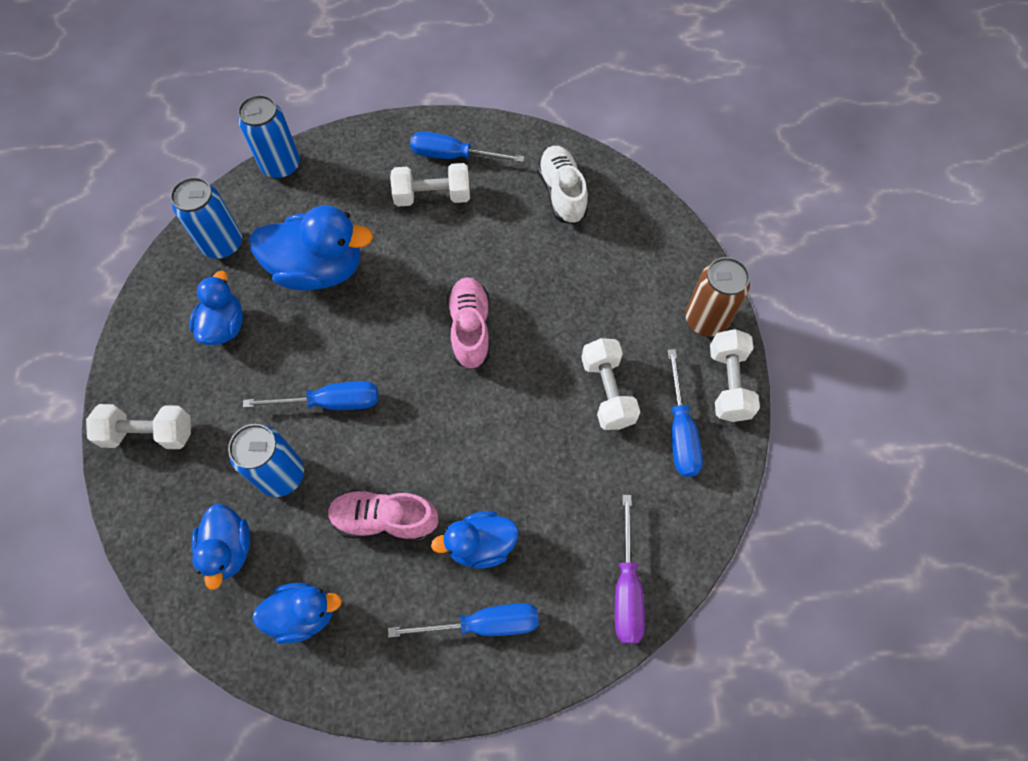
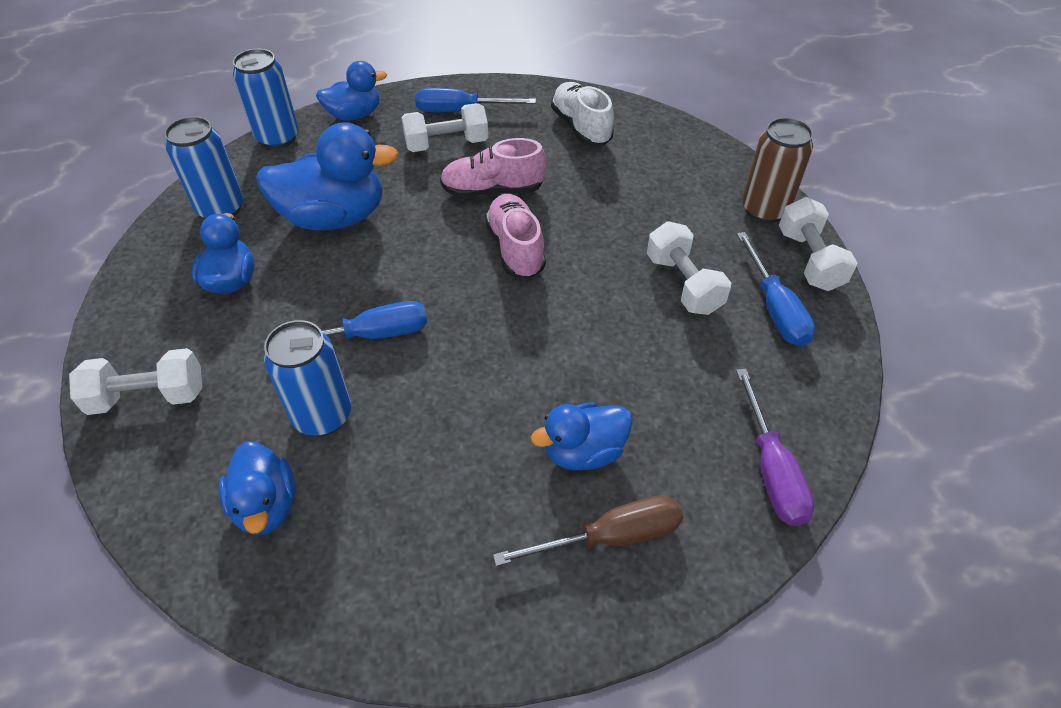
camera: 10 degrees left, 15 degrees down
(303, 614) = (376, 564): blue duck -> blue duck (354, 115)
(385, 520) = (460, 443): pink shoe -> pink shoe (493, 190)
(483, 624) = (610, 537): blue screwdriver -> brown screwdriver

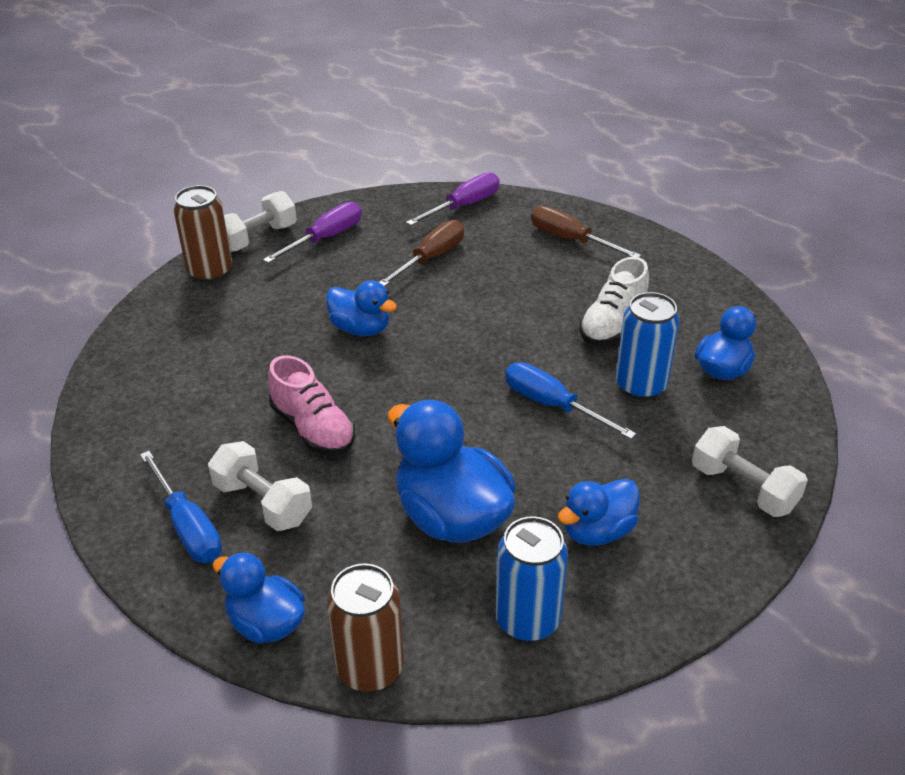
camera: 125 degrees left, 10 degrees down
(278, 138) = (370, 668): blue can -> brown can
(515, 248) = (379, 377): pink shoe -> none
(581, 127) = (156, 417): white shoe -> white shoe (613, 324)
(583, 452) = (530, 268): blue duck -> blue duck (361, 329)
(672, 373) = (431, 258): none -> brown screwdriver
(683, 284) = (338, 281): white dumbbell -> none
(775, 308) = (325, 238): blue screwdriver -> purple screwdriver

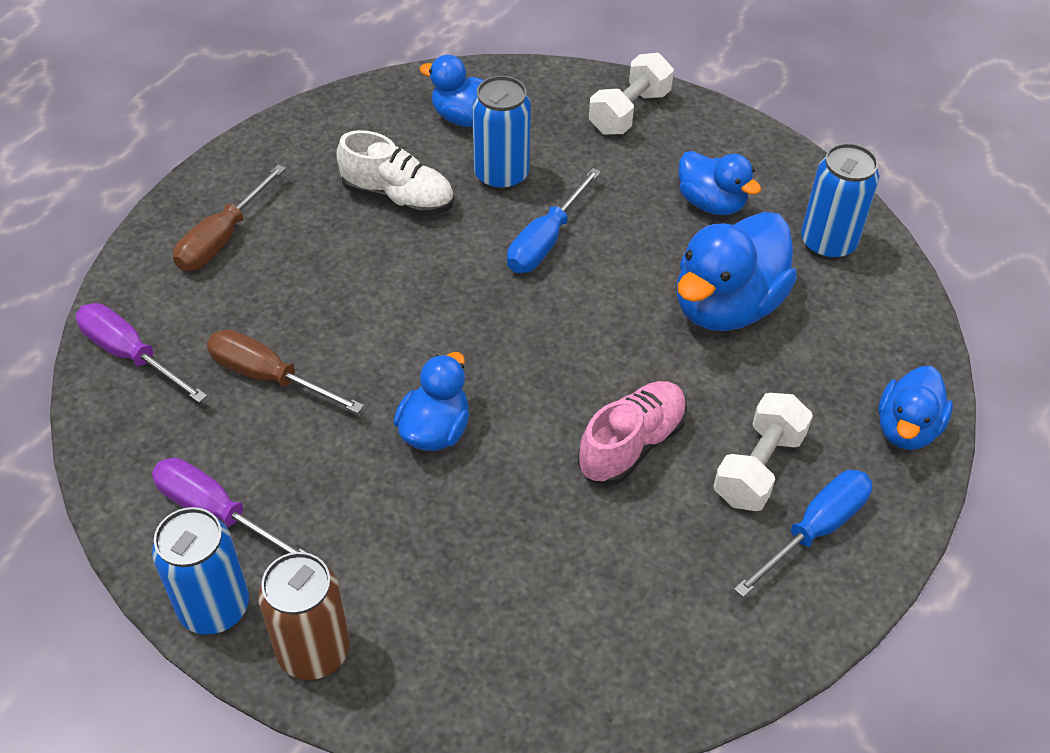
camera: 100 degrees left, 10 degrees up
(257, 238) = (214, 607): white dumbbell -> blue can
(370, 668) = (920, 342): brown can -> none

